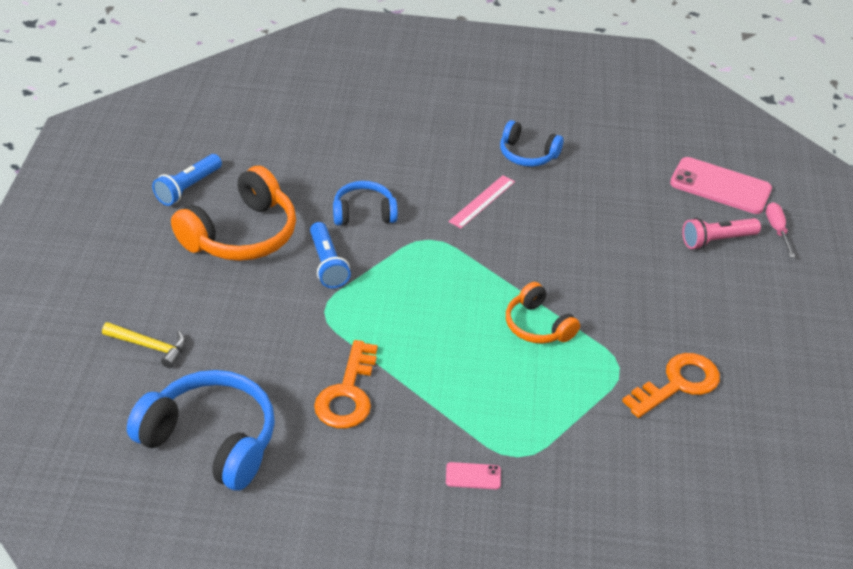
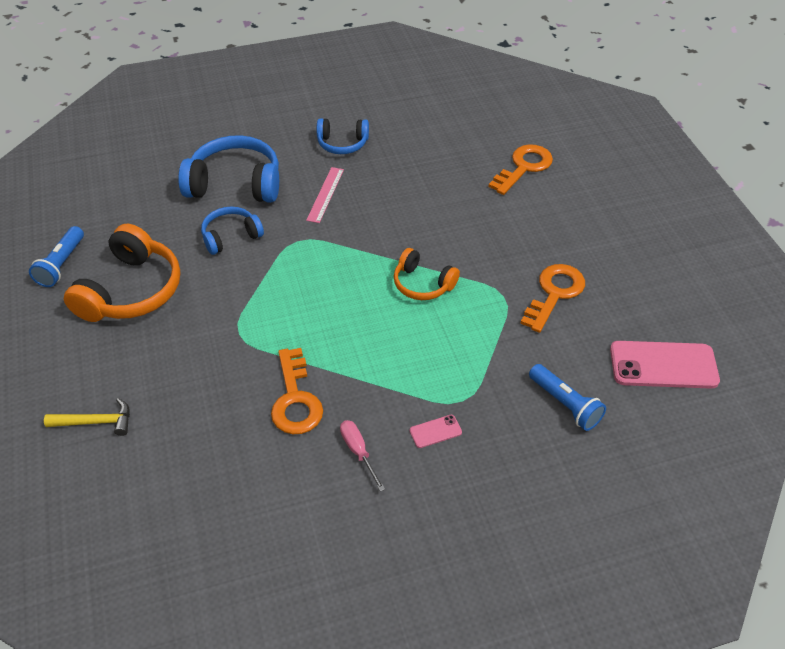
camera: 20 degrees left, 5 degrees up
(211, 440) = (195, 487): blue headphones -> blue headphones (235, 184)
(327, 264) = (221, 291): blue flashlight -> blue flashlight (565, 404)
(716, 240) = (524, 167): pink flashlight -> orange key
(720, 186) = (504, 123): pink phone -> pink phone (663, 365)
(777, 230) = (563, 145): pink screwdriver -> pink screwdriver (358, 452)

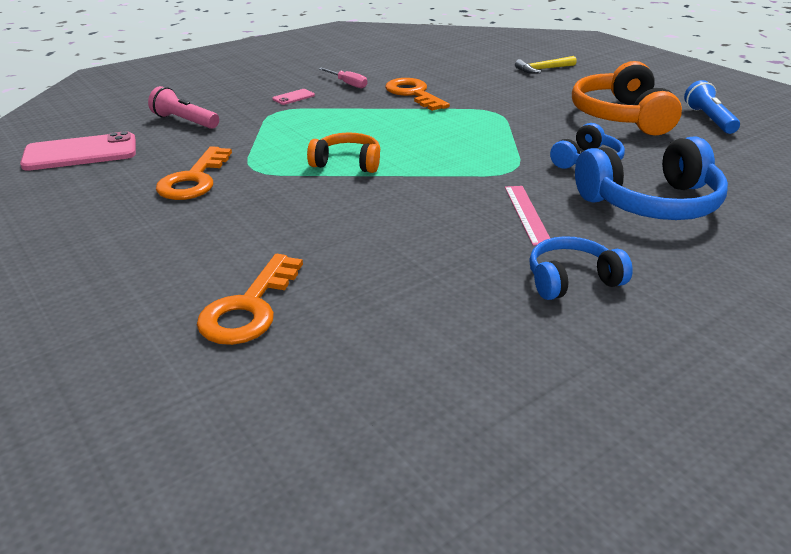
camera: 160 degrees right, 15 degrees down
(565, 404) = (185, 121): blue flashlight -> pink flashlight

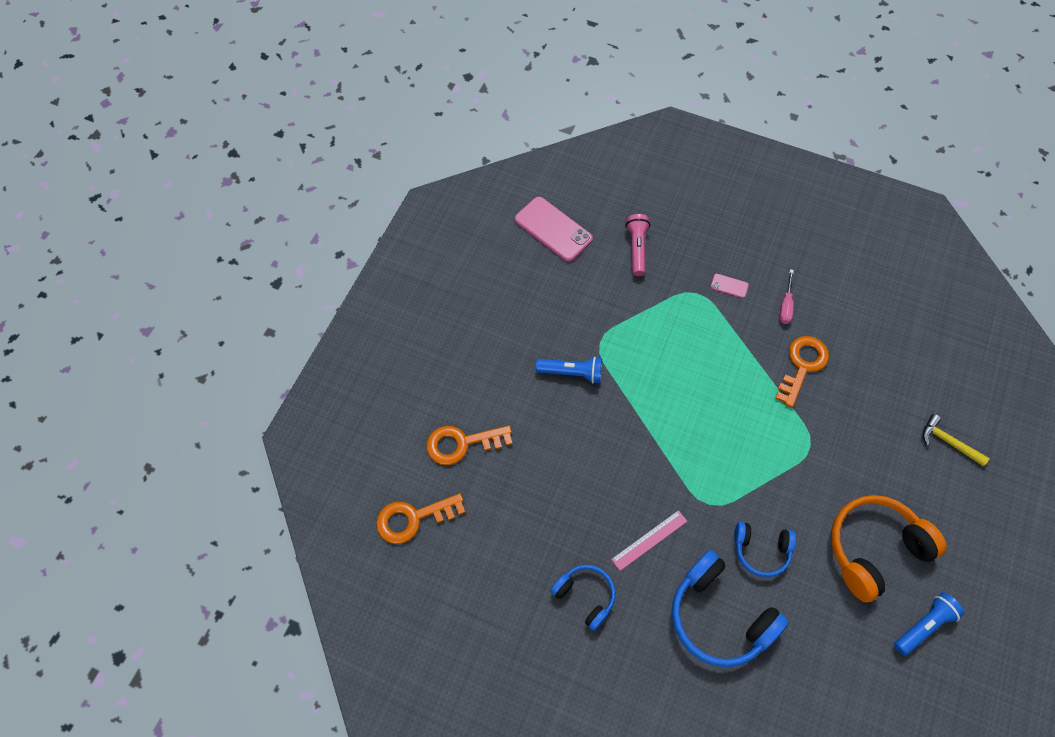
camera: 60 degrees right, 30 degrees up
(194, 180) = (564, 319): orange key -> orange key (413, 518)
(265, 196) = (572, 373): none -> blue flashlight
(347, 163) = (646, 392): orange headphones -> none

